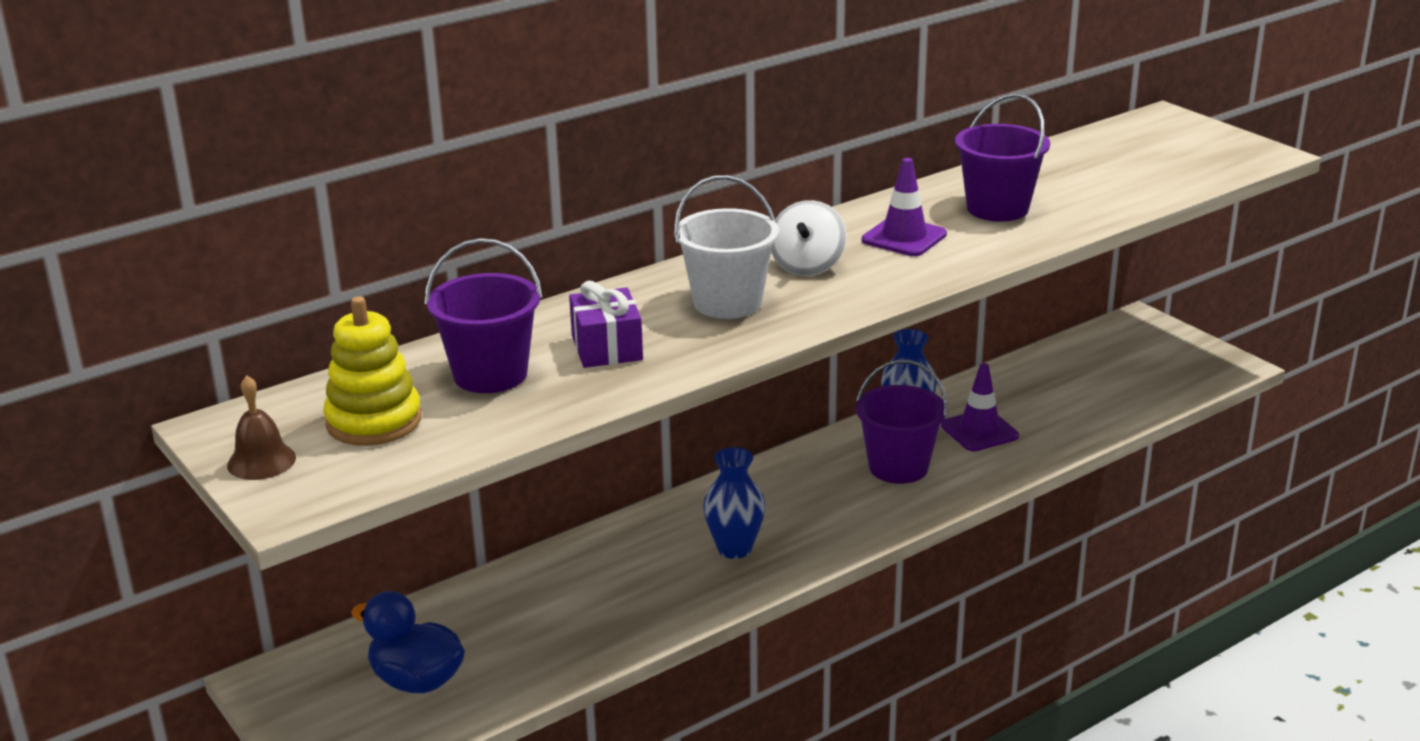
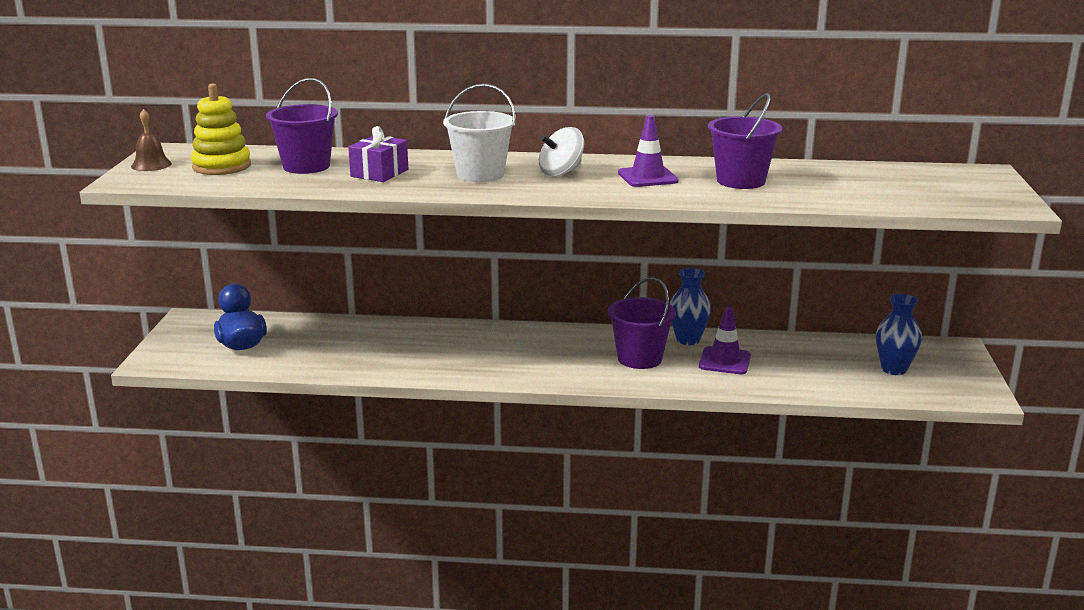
camera: 40 degrees right, 5 degrees down
(734, 548) = (478, 357): blue vase -> blue vase (894, 369)

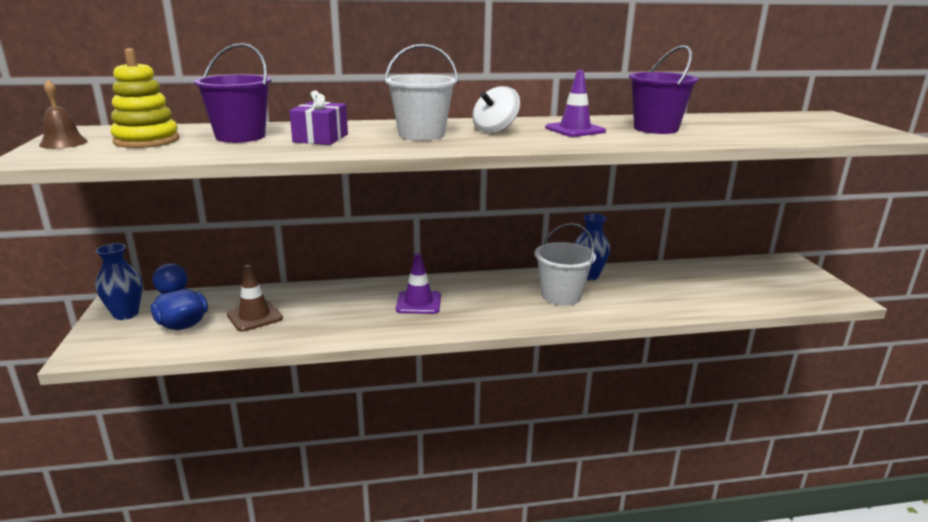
camera: 15 degrees left, 0 degrees up
(311, 345) = (254, 316): none -> brown traffic cone
(639, 358) = (561, 296): purple bucket -> white bucket
(724, 361) = (631, 291): purple traffic cone -> purple traffic cone (418, 303)
(894, 369) = (762, 283): blue vase -> blue vase (126, 314)

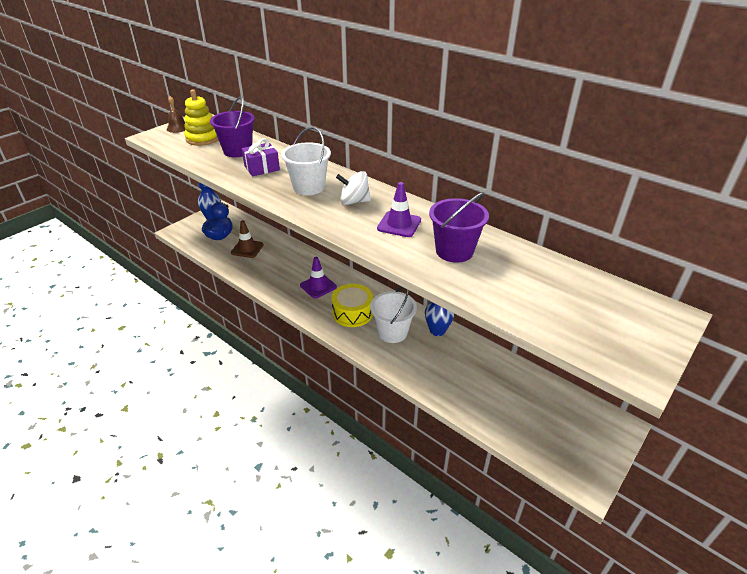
camera: 50 degrees right, 15 degrees up
(498, 303) = (352, 313): none -> yellow drum

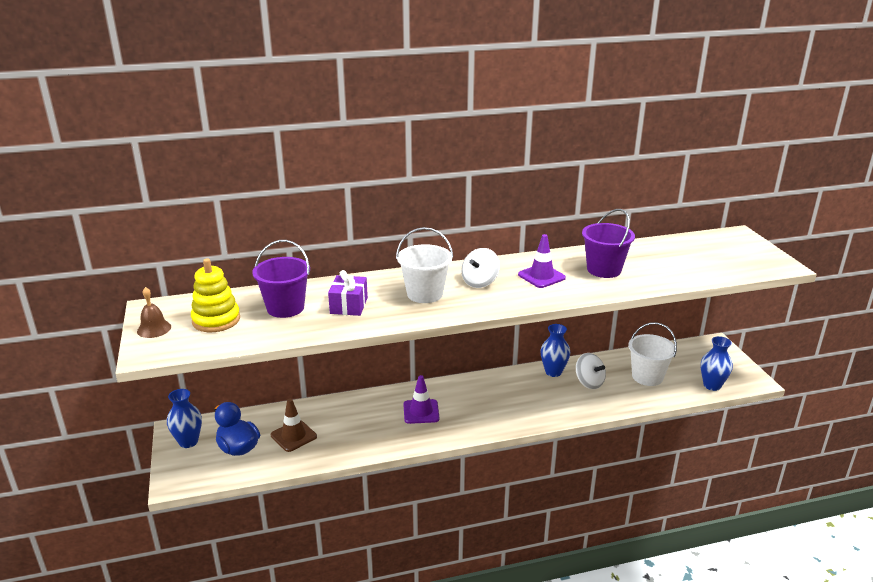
camera: 55 degrees left, 10 degrees down
(352, 313) = (484, 407): yellow drum -> none
(392, 332) = (533, 396): white bucket -> white bucket (647, 377)
(445, 357) = (589, 382): none -> white spinning top
(536, 447) = (712, 385): none -> blue vase

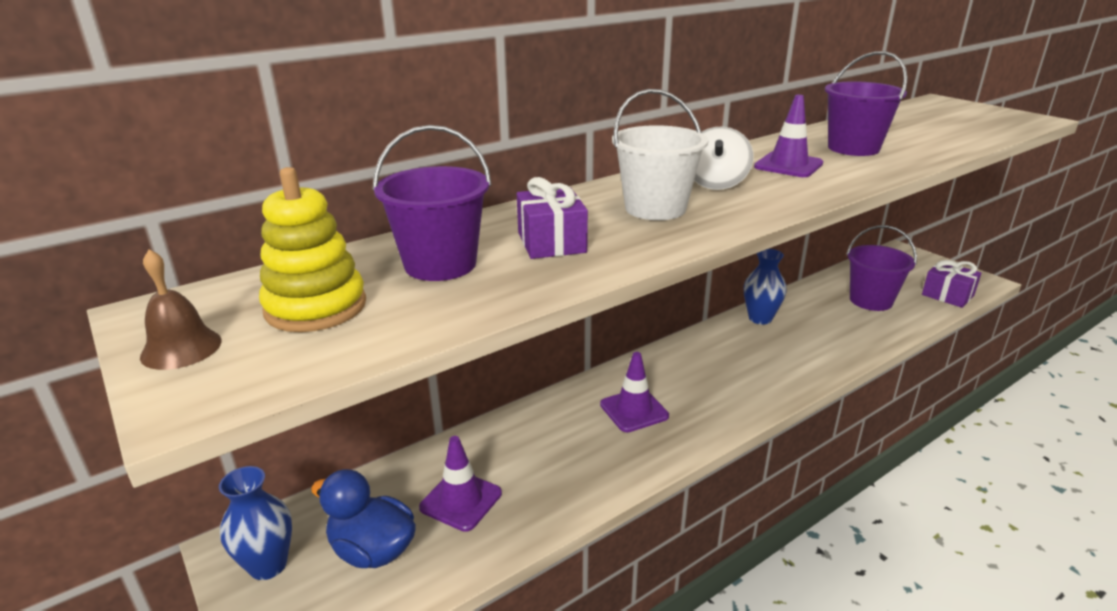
camera: 20 degrees left, 0 degrees up
(293, 436) = (461, 500): brown traffic cone -> purple traffic cone
(589, 382) = (813, 322): white spinning top -> none
(647, 377) = (871, 300): white bucket -> purple bucket
(712, 385) = (947, 295): blue vase -> purple gift

